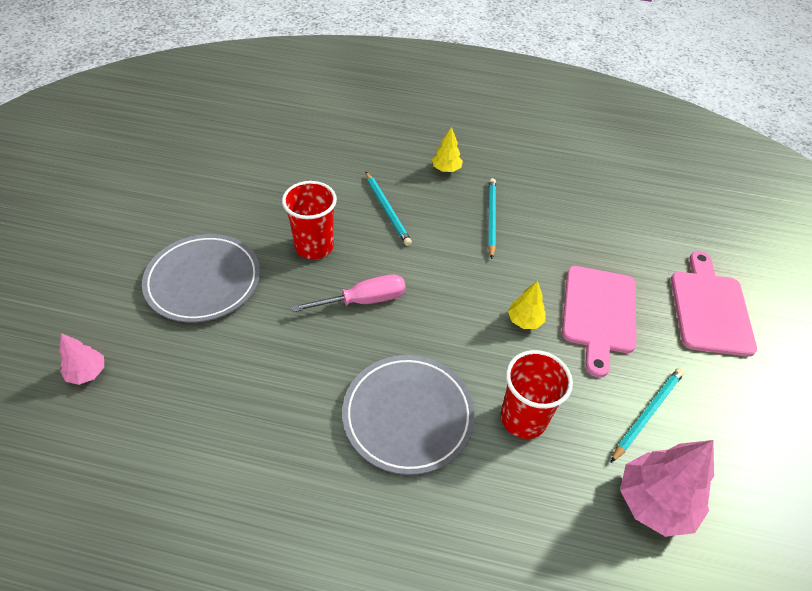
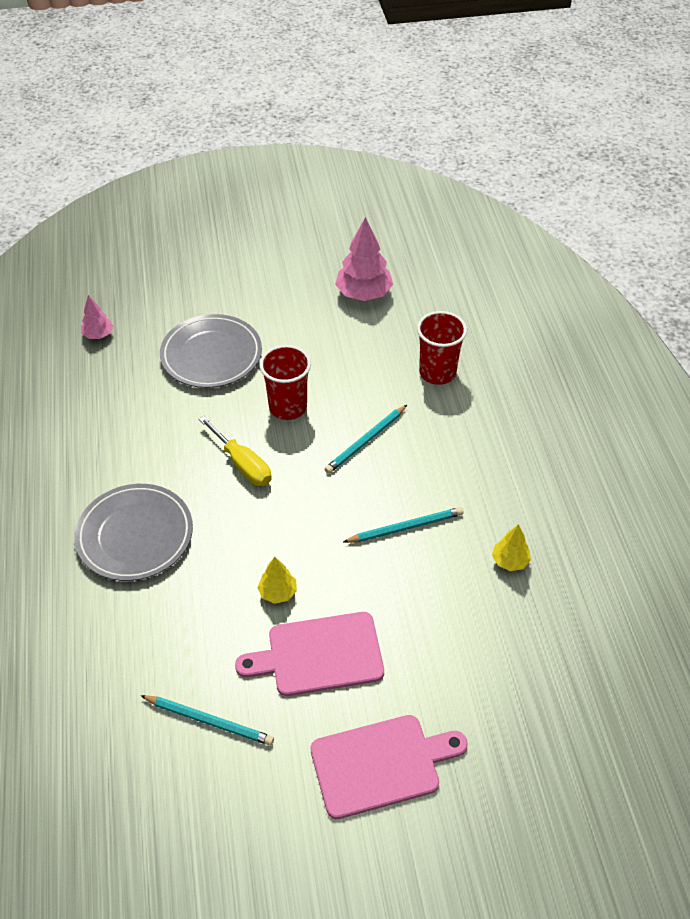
camera: 70 degrees right, 0 degrees up
(363, 300) = (242, 464): pink screwdriver -> yellow screwdriver
(446, 169) = (458, 468): yellow tree -> yellow tree (510, 561)
(523, 418) = (164, 619): red cup -> red cup (437, 372)
(654, 502) = (114, 742): pink tree -> pink tree (364, 294)

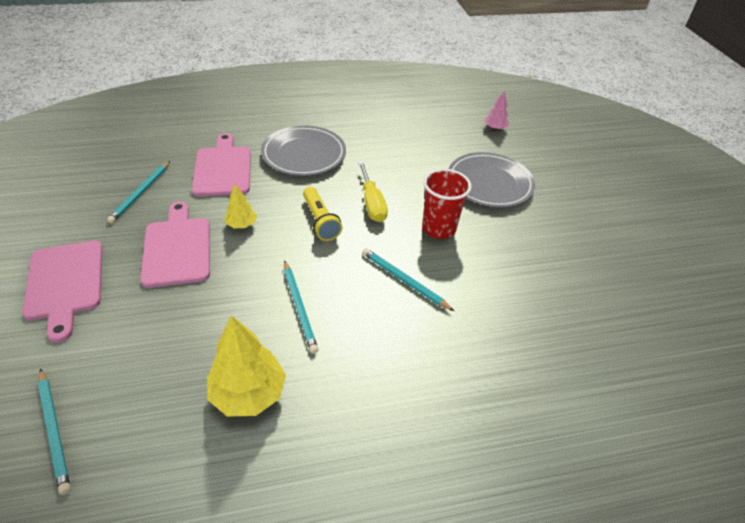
camera: 85 degrees right, 5 degrees down
(160, 628) = (223, 169): none -> pink cutting board
(242, 464) = (372, 203): yellow screwdriver -> yellow screwdriver turned 60 degrees counterclockwise
(273, 513) = (320, 221): none -> yellow flashlight
(364, 294) = (608, 283): pink tree -> none
(437, 372) = (509, 342): red cup -> none
(510, 561) = (248, 393): yellow tree -> yellow tree, size x1.84
(566, 711) = (54, 430): none -> turquoise pencil

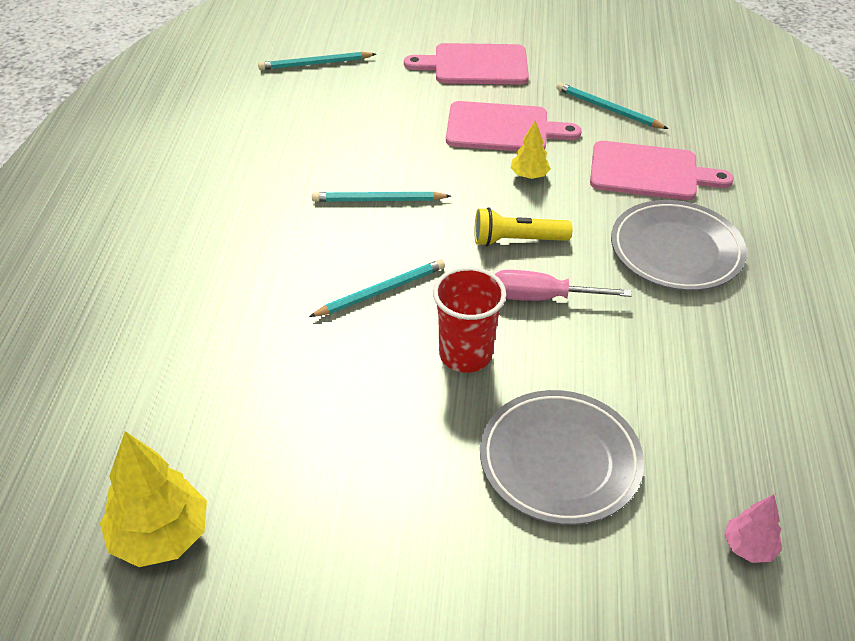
camera: 110 degrees right, 0 degrees up
(248, 393) = (291, 155): yellow tree -> yellow tree (160, 536)
(372, 203) = (541, 297): yellow screwdriver -> pink screwdriver

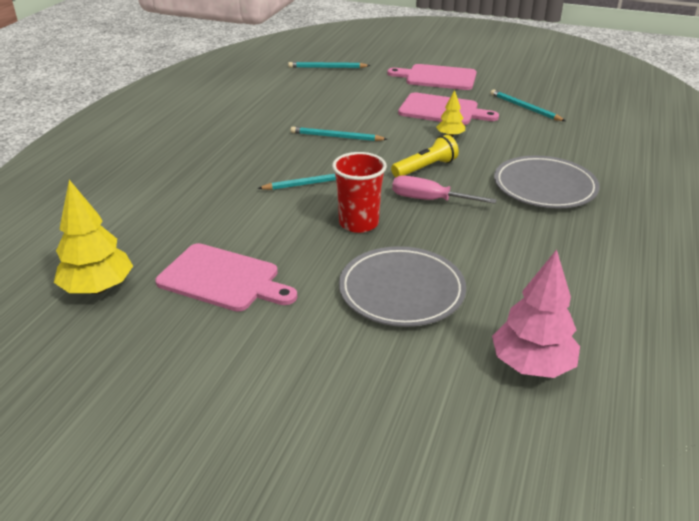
camera: 15 degrees right, 10 degrees down
(517, 240) = (425, 168): yellow flashlight -> yellow flashlight turned 135 degrees clockwise
(649, 172) = (542, 143): pink cutting board -> pink cutting board (223, 279)
(749, 547) = (532, 365): pink tree -> pink tree, size x1.84

